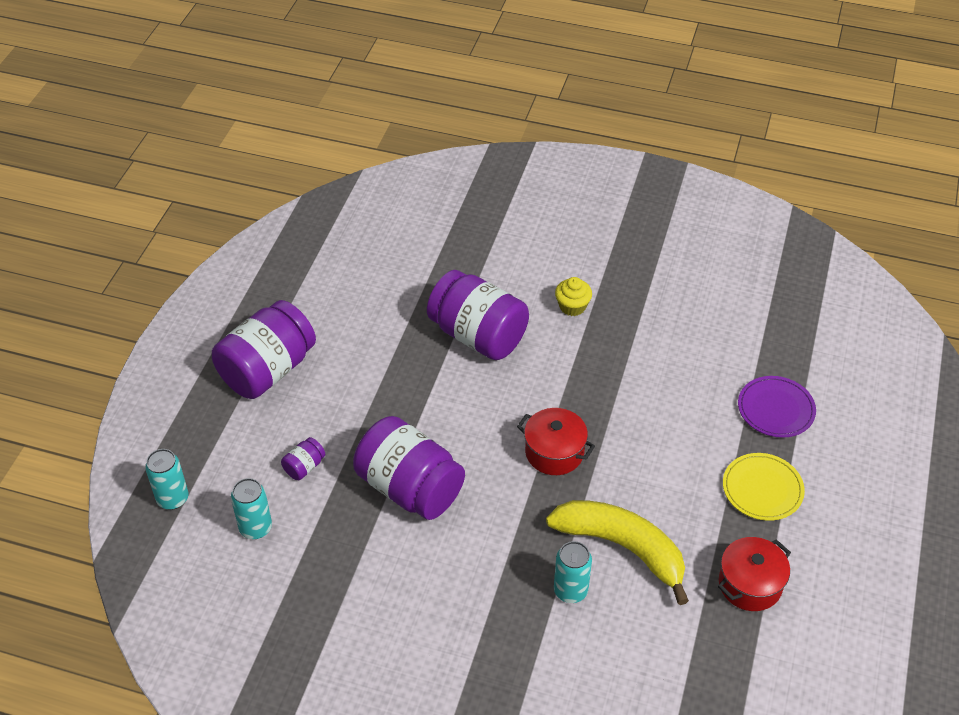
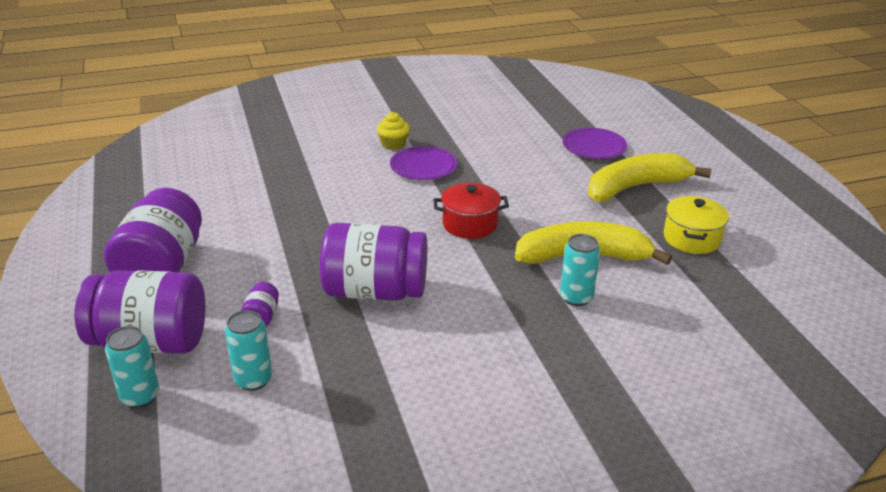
camera: 35 degrees left, 15 degrees down
(478, 335) = (336, 182): purple jar -> purple jar (151, 342)
(575, 352) = (423, 166): none -> purple plate
(750, 584) = (691, 238): red pot -> yellow pot
(762, 489) = (636, 187): yellow plate -> yellow banana

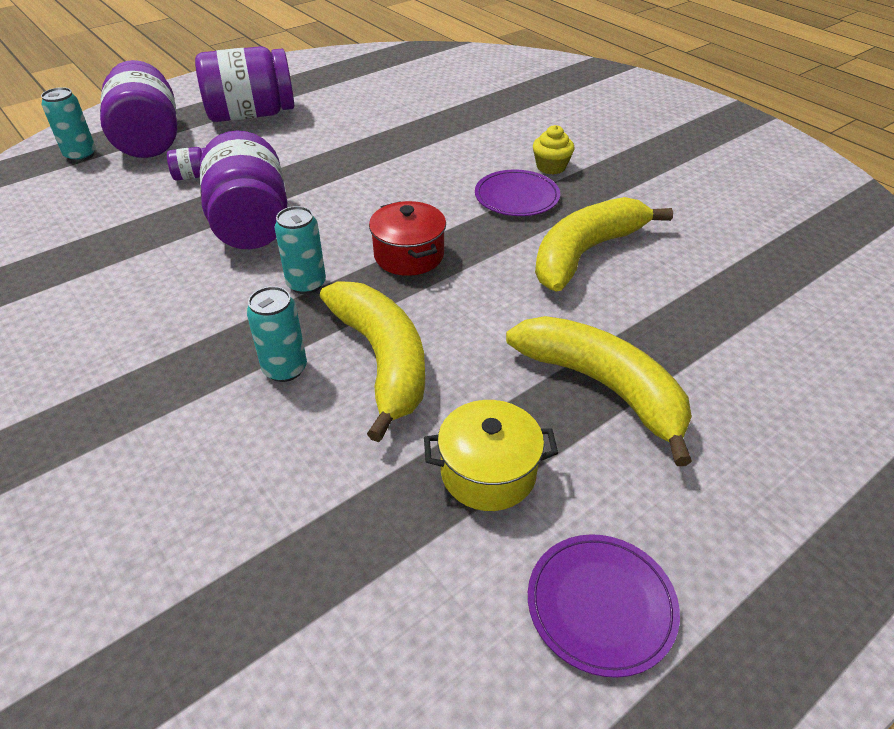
camera: 70 degrees right, 10 degrees up
(253, 380) = (104, 196): turquoise can -> turquoise can (306, 284)
(507, 159) = (585, 253): none -> yellow banana
(594, 146) = (694, 324): purple plate -> purple plate (601, 605)

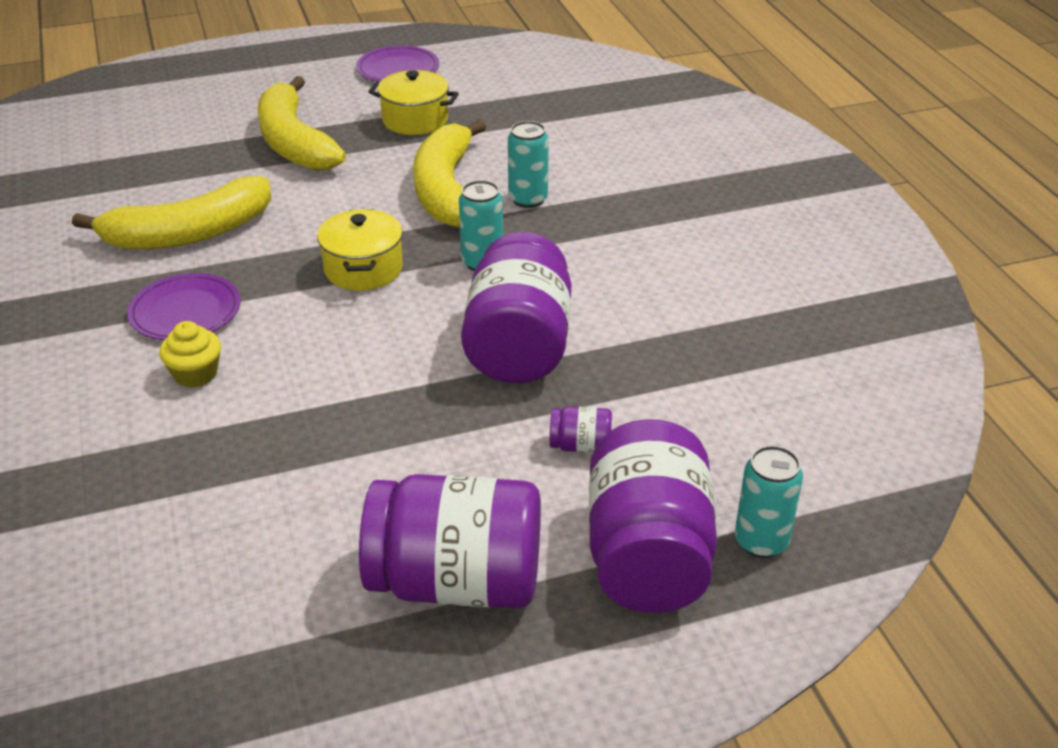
camera: 160 degrees left, 5 degrees down
(409, 255) = (363, 269): red pot -> yellow pot
(551, 167) = (96, 344): yellow cupcake -> yellow cupcake (195, 374)

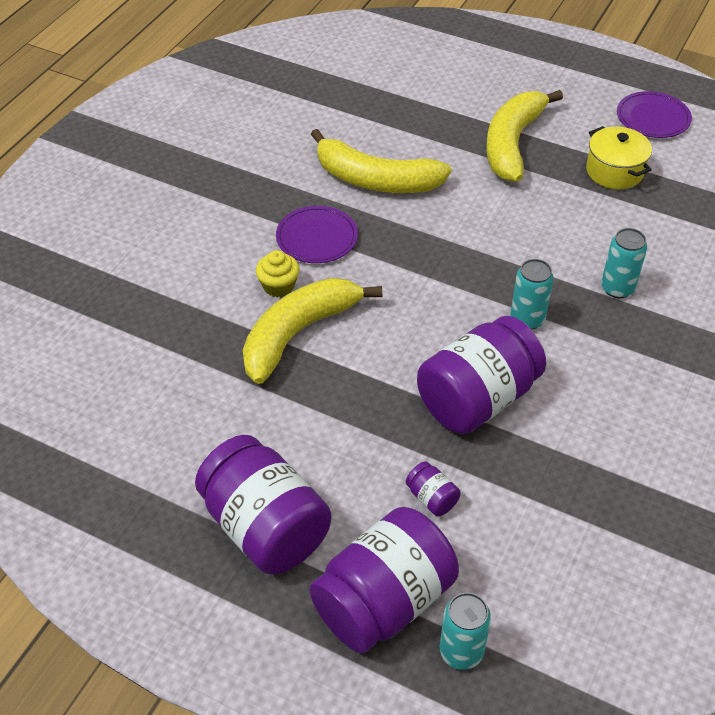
camera: 45 degrees right, 10 degrees up
(363, 269) = (447, 274): yellow pot -> none
(446, 189) = (570, 244): yellow banana -> yellow banana (298, 333)

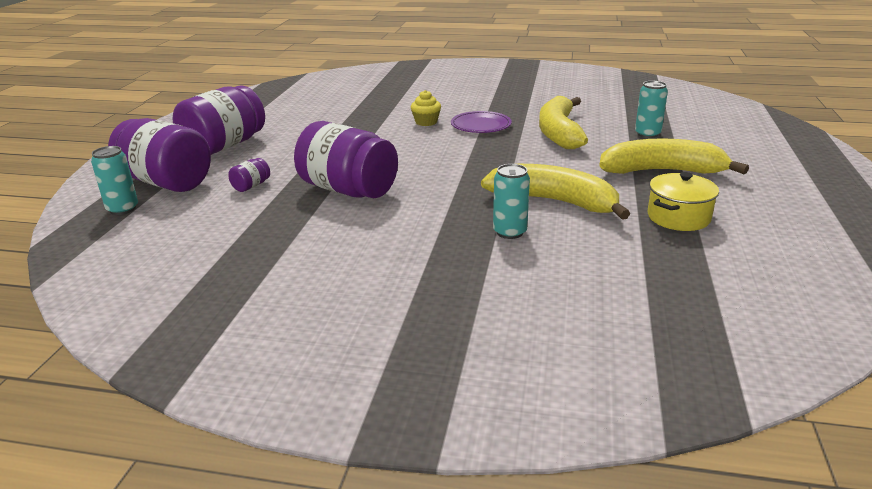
camera: 75 degrees right, 20 degrees down
(298, 333) = (386, 132): yellow banana -> yellow banana (554, 201)
(527, 319) = (444, 198): turquoise can -> turquoise can (647, 134)
(653, 118) = (795, 230): purple plate -> none

